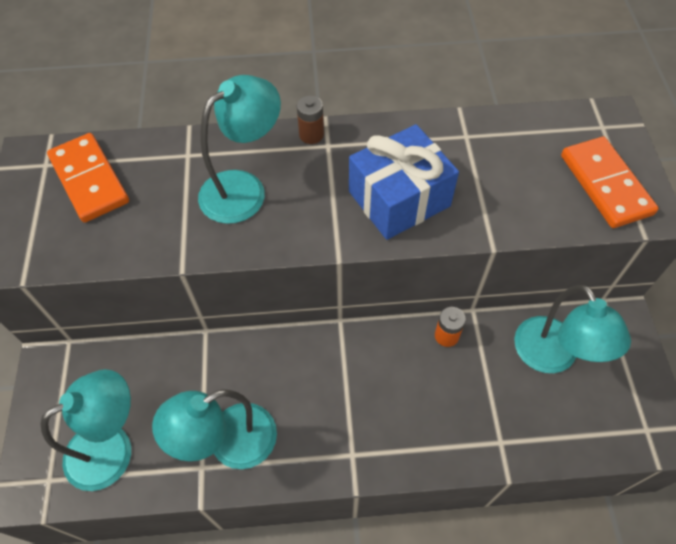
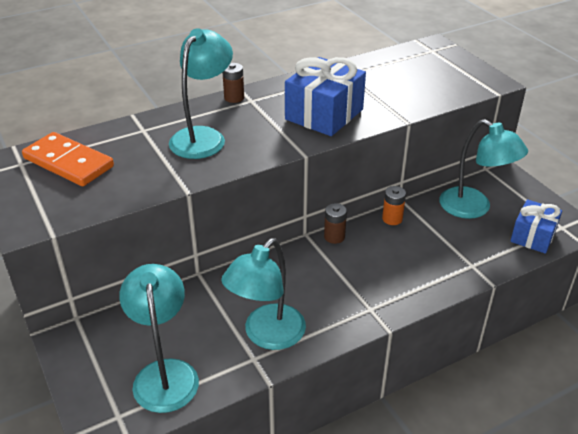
camera: 25 degrees left, 20 degrees down
(112, 448) = (165, 373): turquoise lamp -> turquoise lamp turned 45 degrees counterclockwise
(368, 337) = (334, 237): none -> brown battery
(600, 429) = (533, 236): none -> blue gift
(605, 185) = (455, 76): orange domino -> none

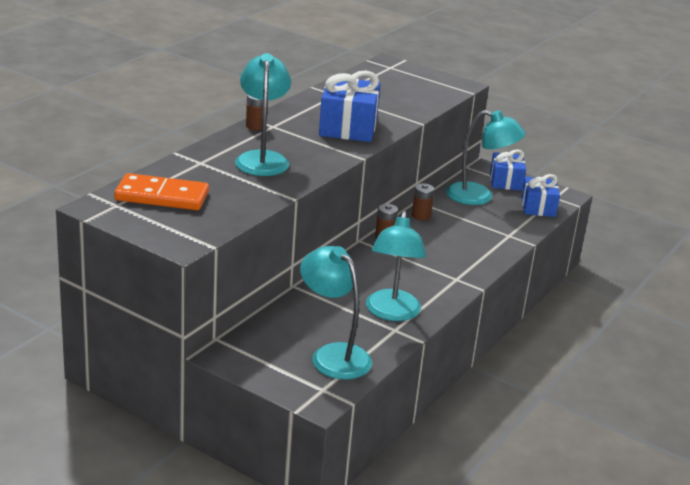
camera: 30 degrees left, 10 degrees down
(392, 219) = (421, 216): orange battery -> brown battery
(517, 195) = (506, 182): none -> blue gift

